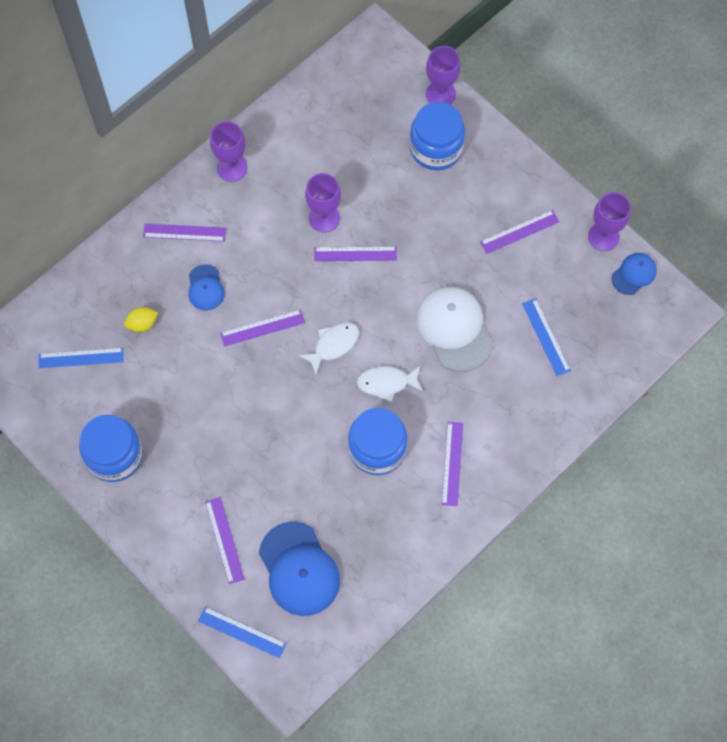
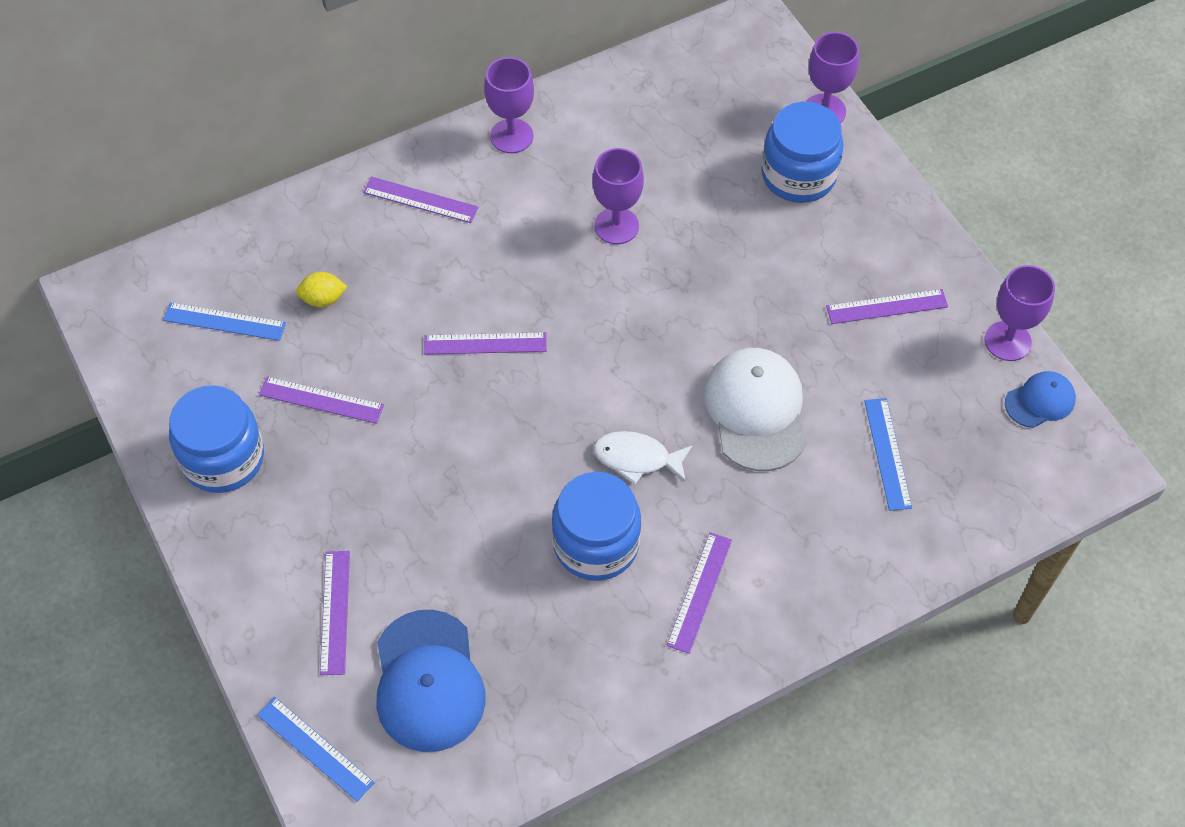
camera: 15 degrees right, 10 degrees down
(205, 288) = (424, 274): blue cap -> none
(333, 345) = (577, 390): white fish -> none
(355, 254) = (645, 281): purple ruler -> purple ruler (321, 400)

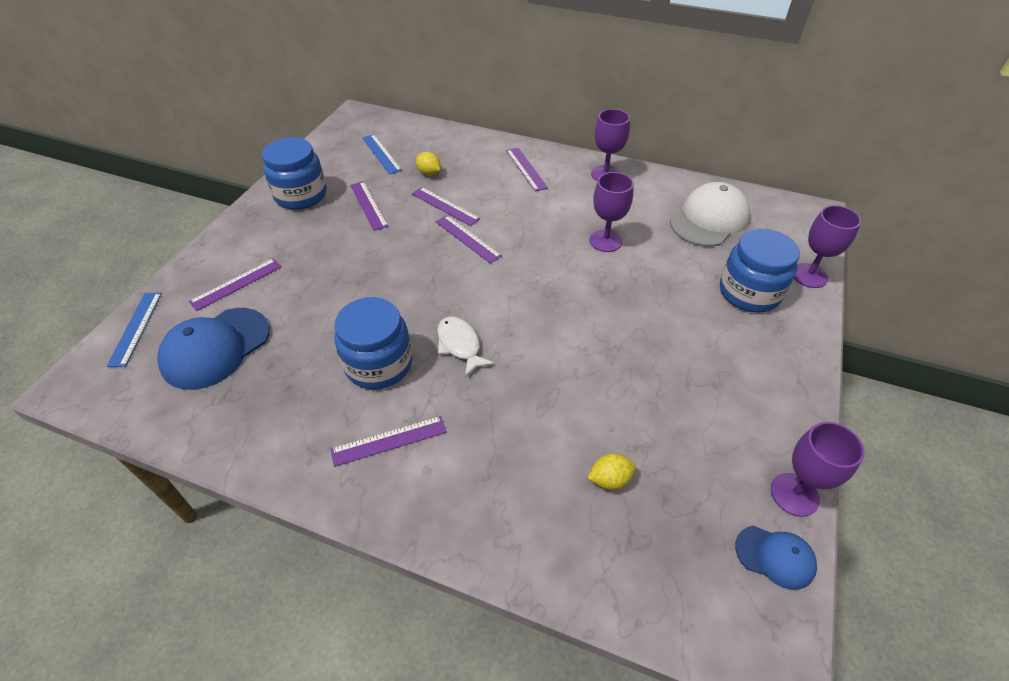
camera: 50 degrees right, 10 degrees down
(756, 411) = (559, 381): white cap -> white cap (709, 219)
(887, 307) = (722, 399): purple ruler -> purple ruler (445, 206)
(887, 453) = (609, 479): blue ruler -> yellow lemon

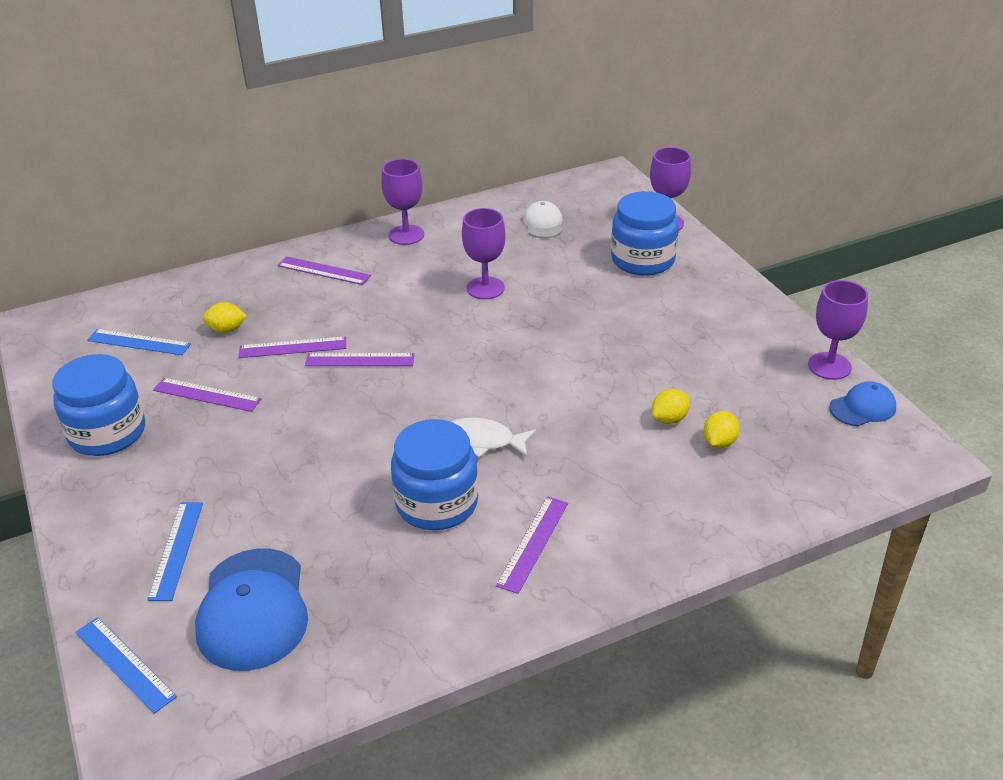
camera: 45 degrees left, 10 degrees down
(236, 284) = (176, 550): purple ruler -> blue ruler
(598, 429) = (669, 419): none -> yellow lemon
(709, 219) = (543, 223): white cap -> white cap, size x0.54

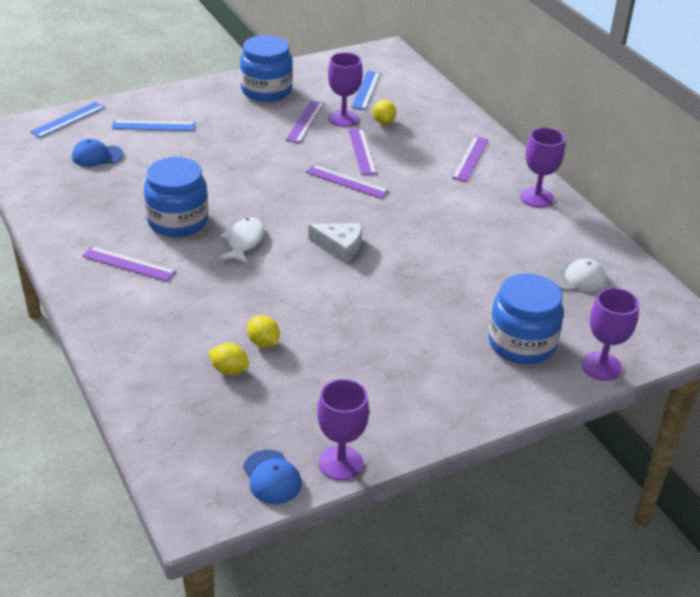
camera: 85 degrees right, 0 degrees up
(253, 609) = (97, 156): blue cap -> blue cap, size x0.54
(360, 360) = (346, 182): purple ruler -> purple ruler turned 60 degrees counterclockwise
(485, 288) = (455, 242): purple goblet -> purple goblet (343, 118)
(493, 365) = (340, 246): none -> white cheese

